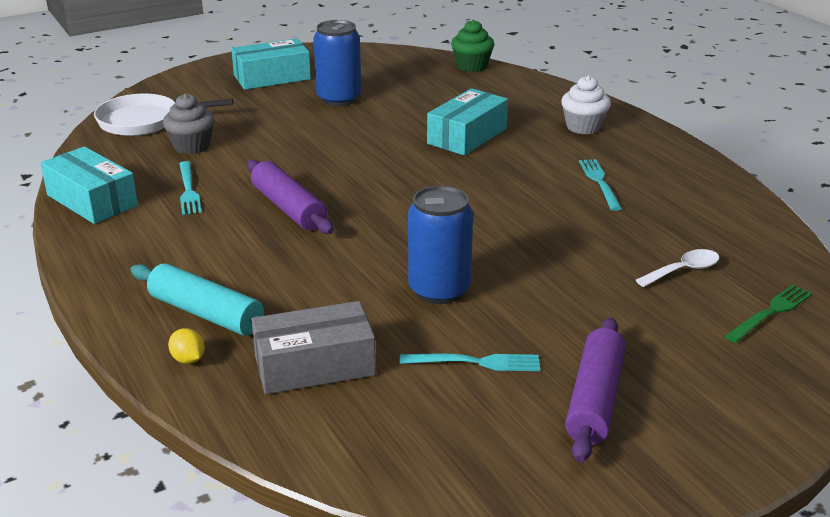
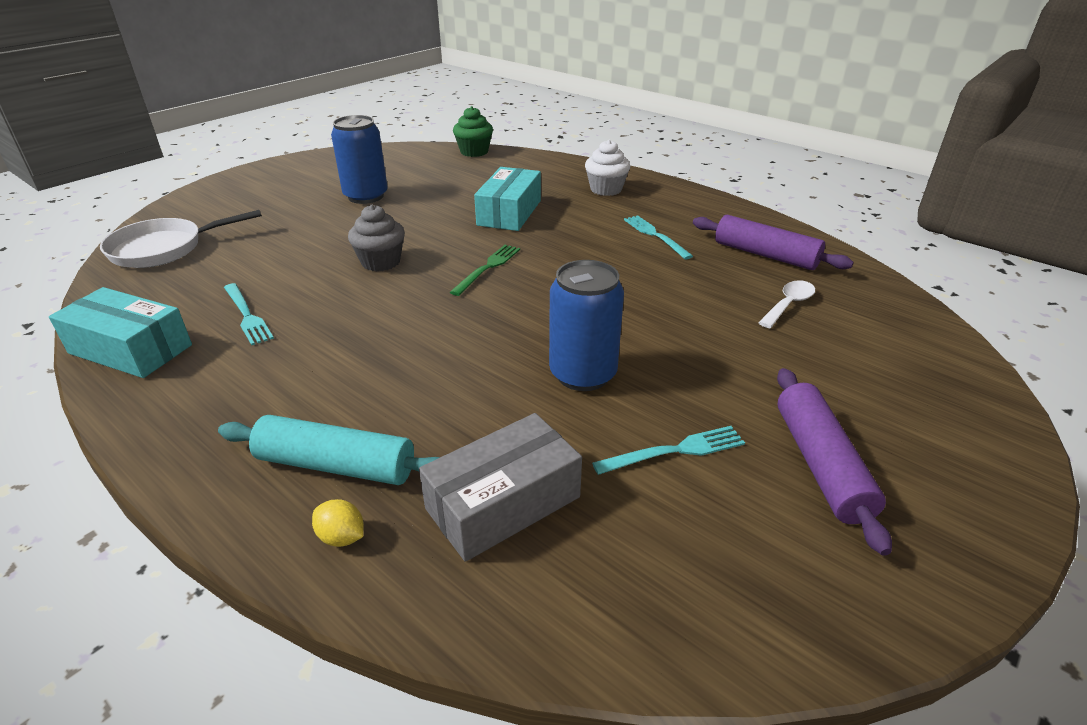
camera: 20 degrees left, 5 degrees up
(192, 146) = (230, 266): grey cupcake -> grey cupcake (381, 262)
(272, 77) = (287, 186): turquoise box -> none
(288, 208) = (371, 315): purple rolling pin -> purple rolling pin (765, 255)
(770, 312) = (891, 329): green fork -> green fork (488, 268)

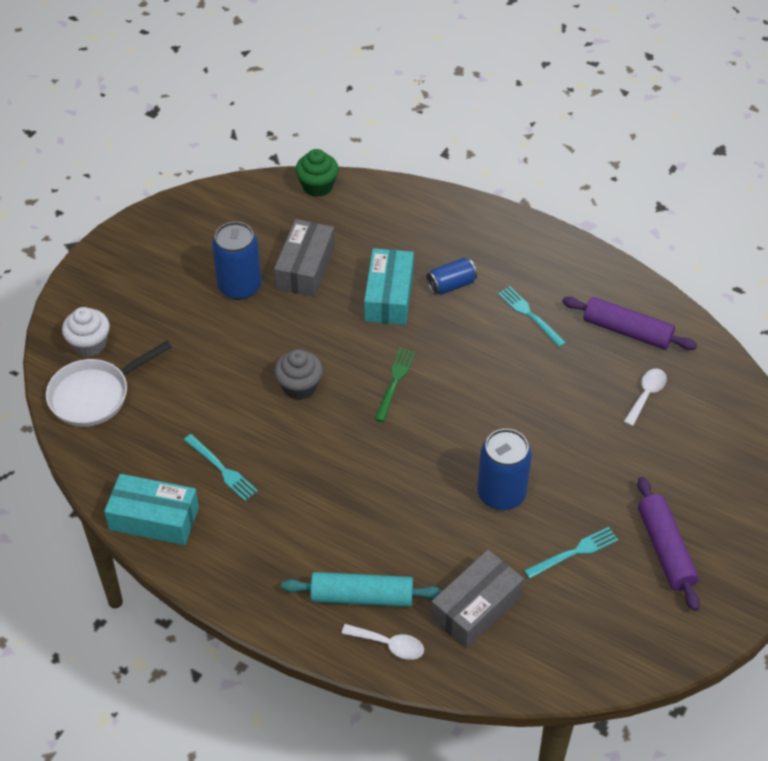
camera: 10 degrees left, 15 degrees up
(342, 537) = (389, 645): yellow lemon -> white spoon
(436, 191) = (305, 268): none -> grey box
(576, 211) = (451, 285): none -> blue can
(606, 189) = (471, 243): white cupcake -> white cupcake (89, 344)

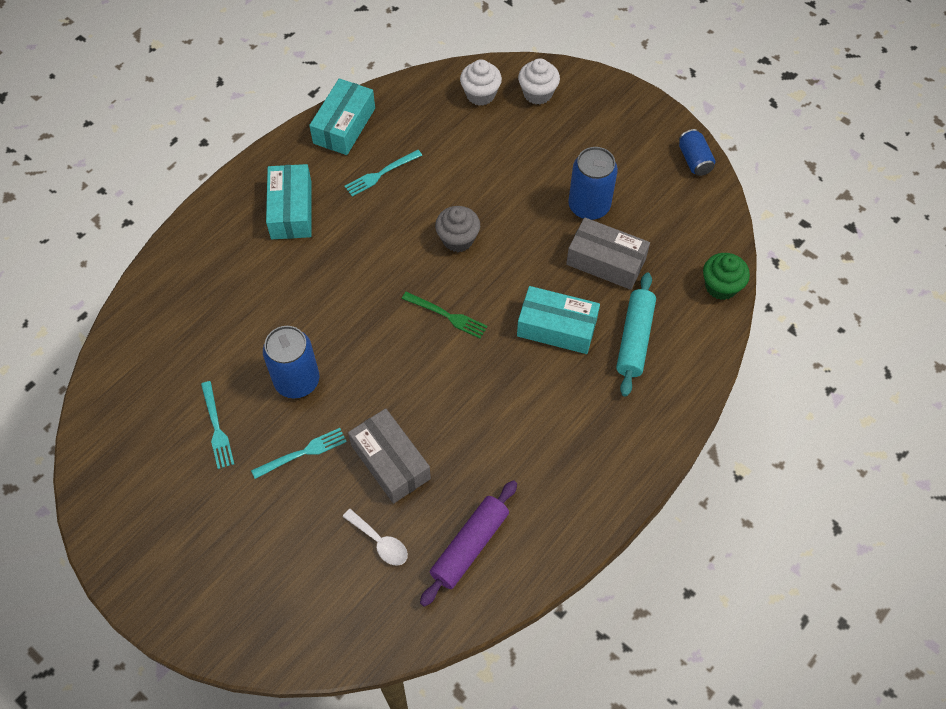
camera: 100 degrees right, 10 degrees up
(95, 395) = (480, 94): white pan -> white cupcake
(286, 546) = (291, 210): none -> turquoise box
(362, 597) = (226, 256): turquoise rolling pin -> turquoise rolling pin (634, 339)
(389, 645) = (176, 269): white spoon -> none
(451, 285) = (563, 386): blue can -> blue can (694, 160)
(476, 607) = (188, 337): grey box -> grey box (390, 462)
(530, 315) = (509, 453): turquoise fork -> turquoise fork (303, 453)
(665, 549) = (195, 508): purple rolling pin -> none

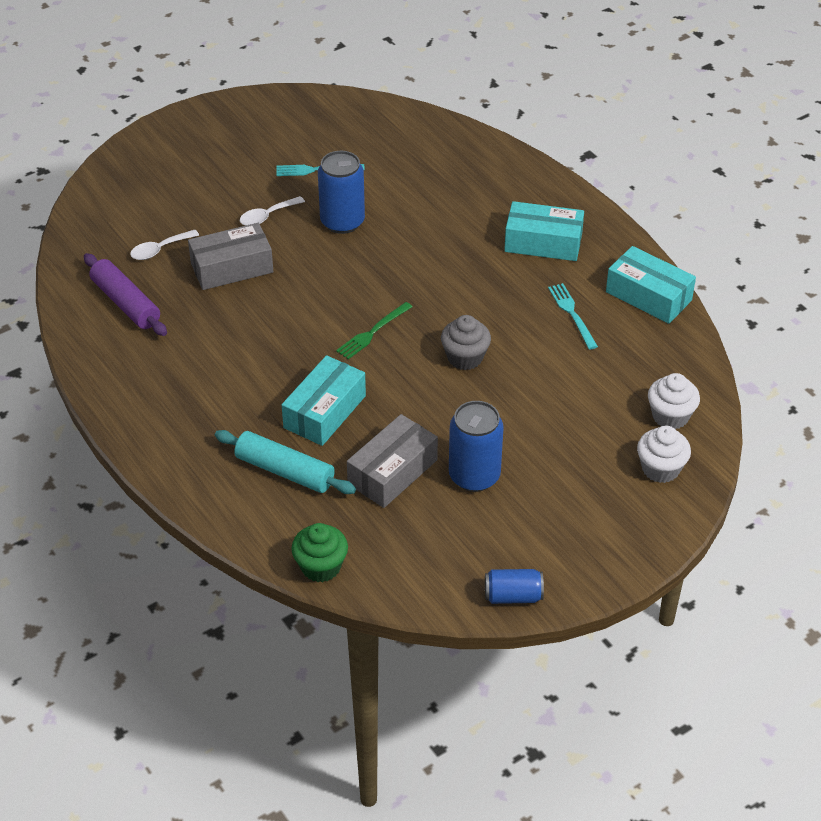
camera: 105 degrees right, 15 degrees down
(303, 453) = (267, 216): turquoise fork -> white spoon

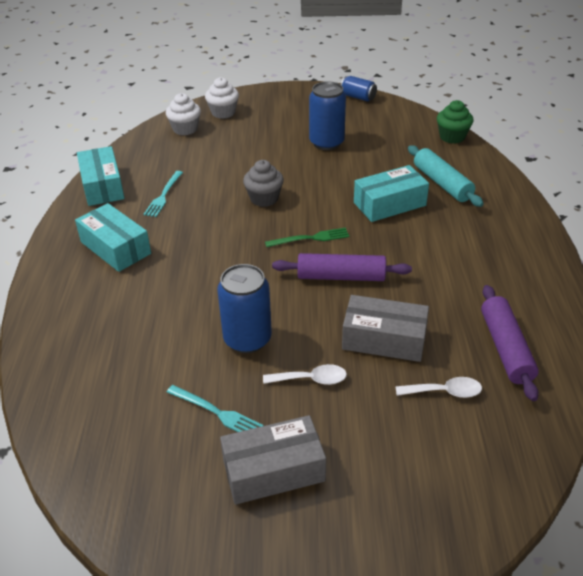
camera: 145 degrees left, 5 degrees down
(310, 306) = (341, 276): none -> purple rolling pin
(392, 472) = (373, 160): grey box -> grey box (273, 470)

